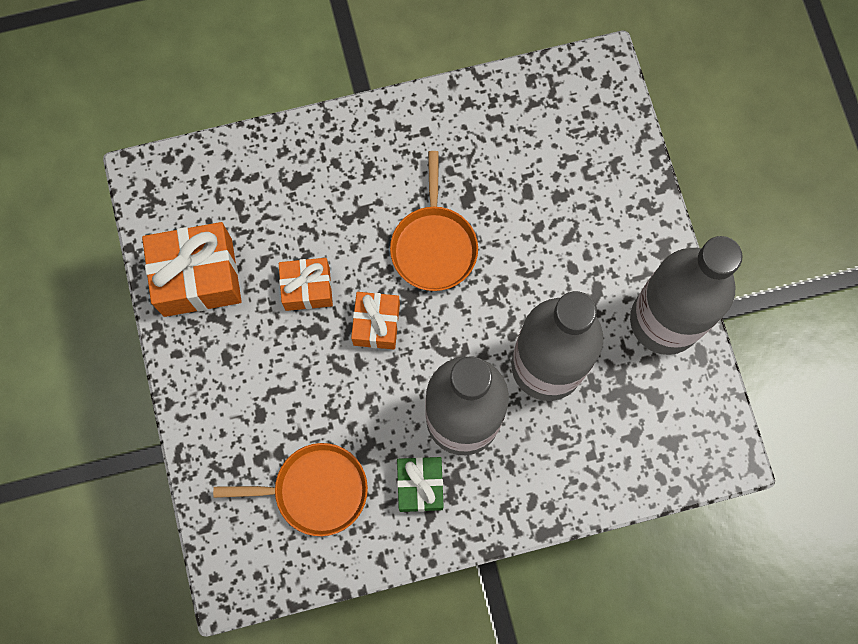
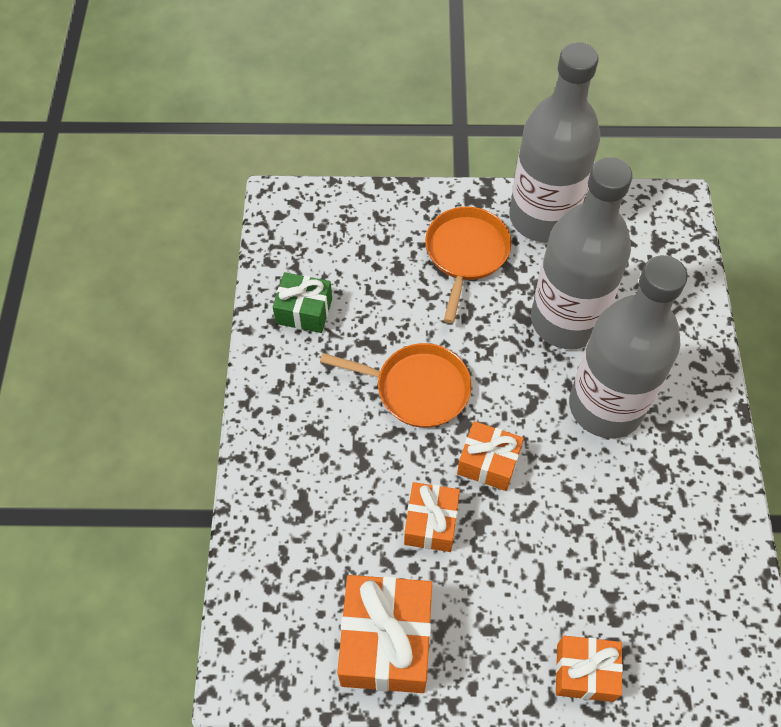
camera: 75 degrees left, 15 degrees down
(208, 441) = (585, 672): none -> orange gift
(315, 490) = (659, 567): orange pan -> orange pan (466, 254)
(420, 486) = (668, 462): green gift -> green gift (304, 311)

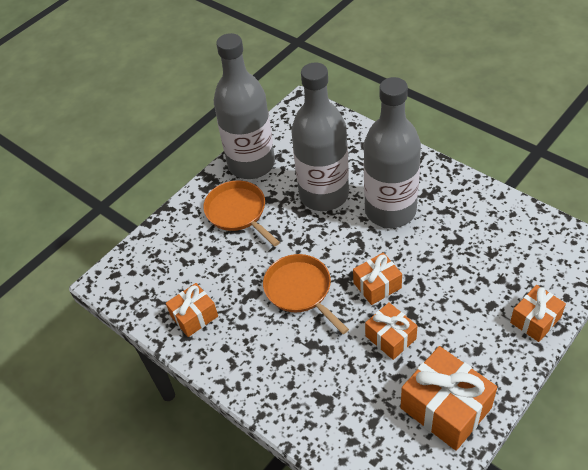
camera: 45 degrees left, 10 degrees down
(304, 311) = (194, 316): green gift -> orange gift
(417, 388) = (300, 290): orange pan -> orange pan turned 90 degrees counterclockwise

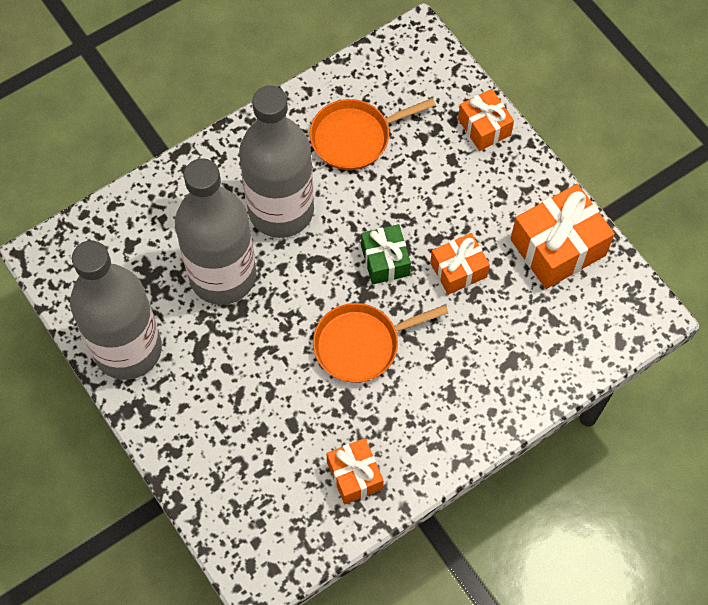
camera: 80 degrees left, 15 degrees up
(238, 212) = (208, 386): orange pan -> orange pan (355, 137)
(377, 285) = (385, 261): orange gift -> green gift

